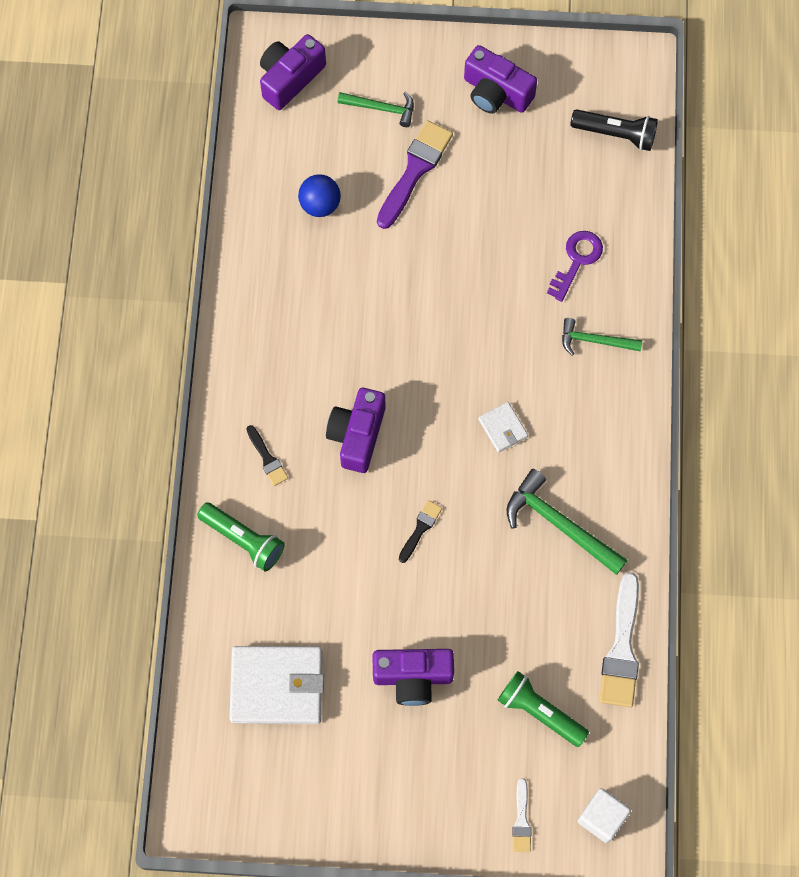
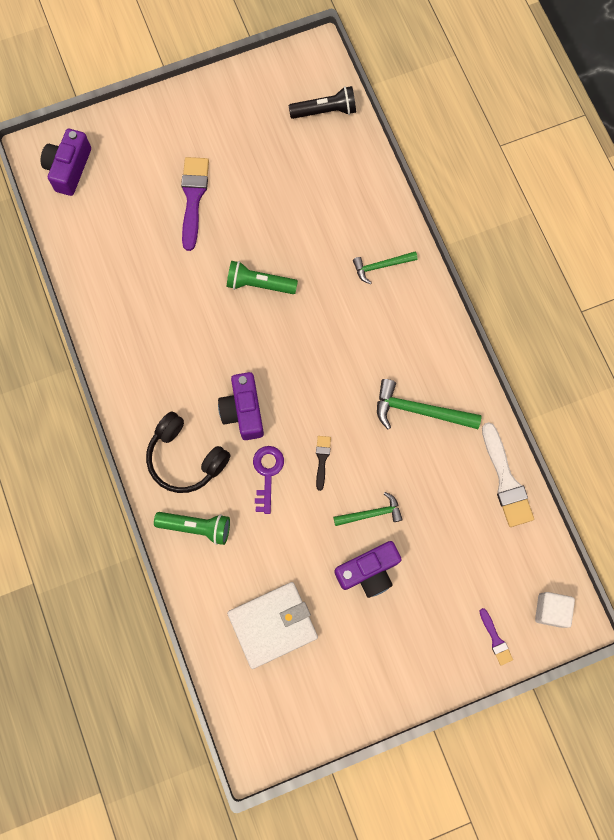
camera: 25 degrees left, 5 degrees up
(267, 458) = (185, 458): black brush -> black headphones
(320, 205) = (135, 252): blue ball -> none
(381, 108) = (147, 163): green hammer -> green hammer (371, 513)
(496, 92) = (225, 116): purple camera -> none
(503, 428) = (346, 358): white wallet -> none
(521, 820) = (495, 639): white brush -> purple brush
(539, 712) = (470, 554): green flashlight -> green flashlight (259, 284)
(577, 260) = (341, 214): purple key -> purple key (267, 473)

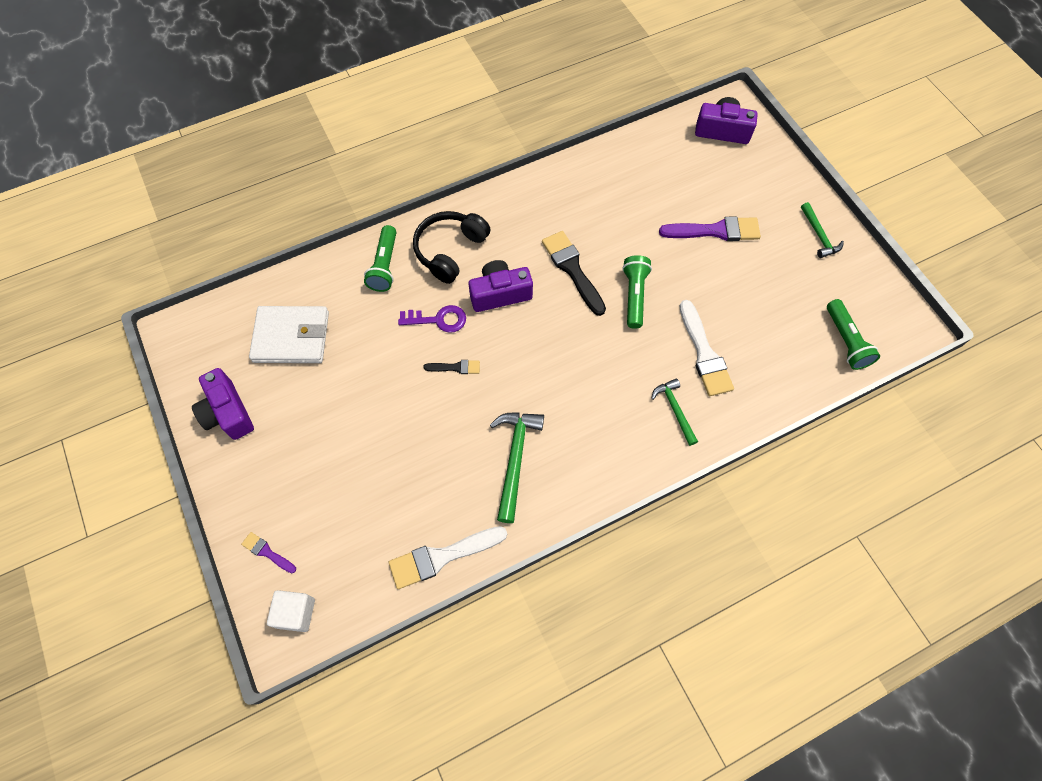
camera: 85 degrees right, 10 degrees down
(223, 338) = (572, 269): none -> black brush
(273, 625) = (291, 337): white wallet -> white wallet turned 60 degrees counterclockwise
(325, 111) = (845, 341): black flashlight -> green flashlight
(327, 231) = (704, 353): none -> white brush
(368, 571) = (341, 419): purple camera -> purple camera (228, 412)
(371, 513) = (401, 418): green hammer -> green hammer (819, 235)
(495, 639) = (267, 552): purple brush -> purple brush turned 60 degrees clockwise

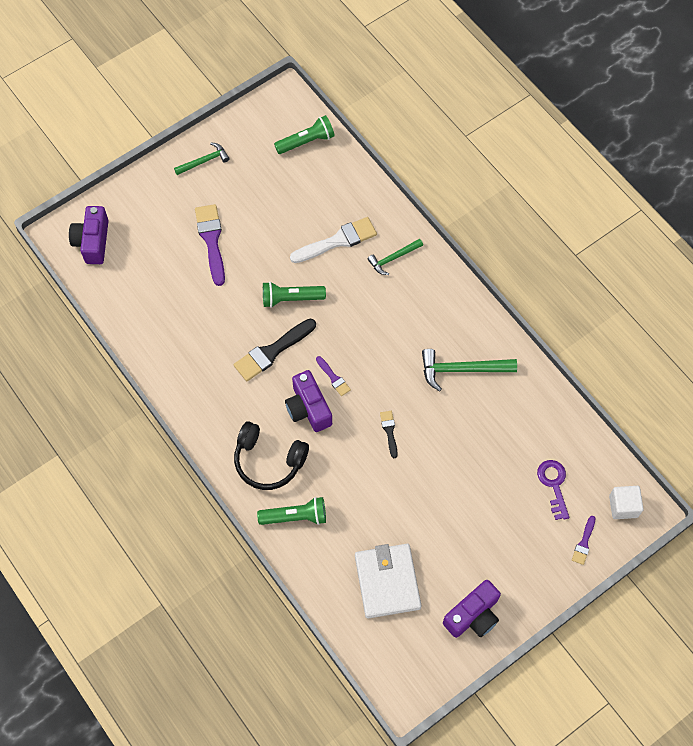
camera: 100 degrees left, 0 degrees up
(438, 319) = (345, 455): purple key -> purple key (553, 485)
(442, 557) = (553, 409): white brush -> none
(530, 323) = (333, 378): none -> purple brush

